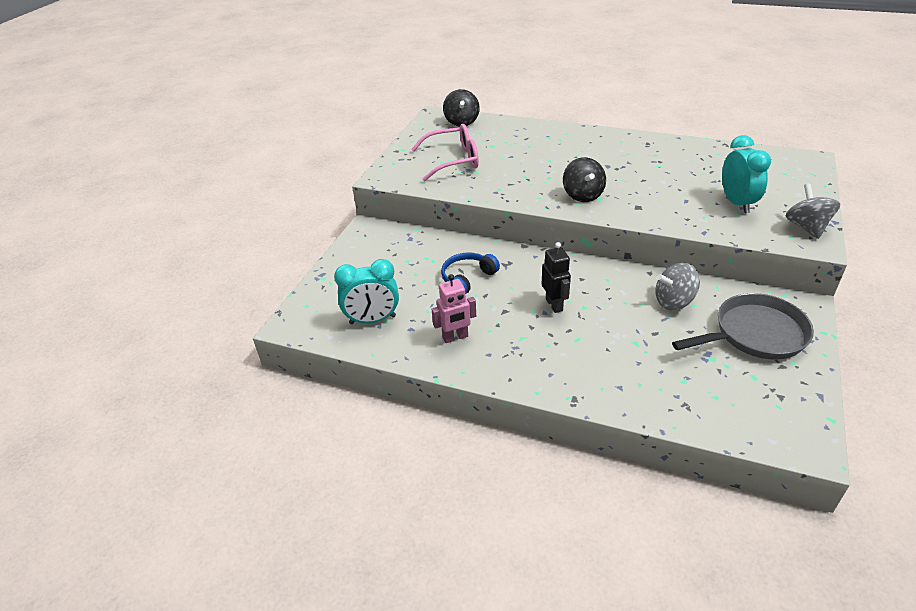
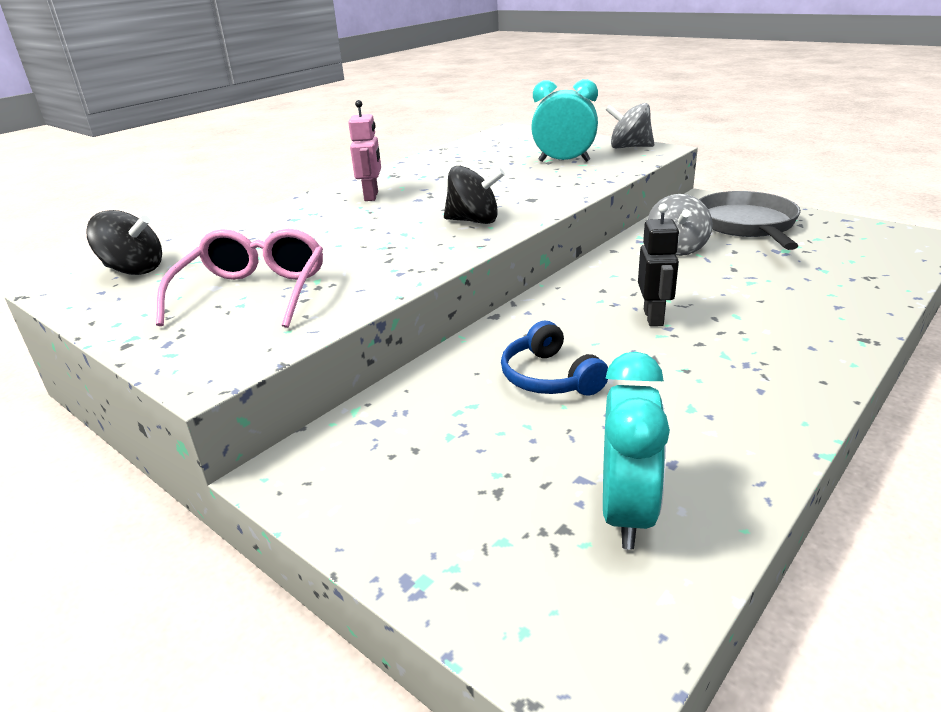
camera: 70 degrees left, 10 degrees down
(455, 337) = (710, 415): pink robot -> pink robot (371, 196)
(554, 305) = (654, 317): black robot -> black robot turned 90 degrees clockwise

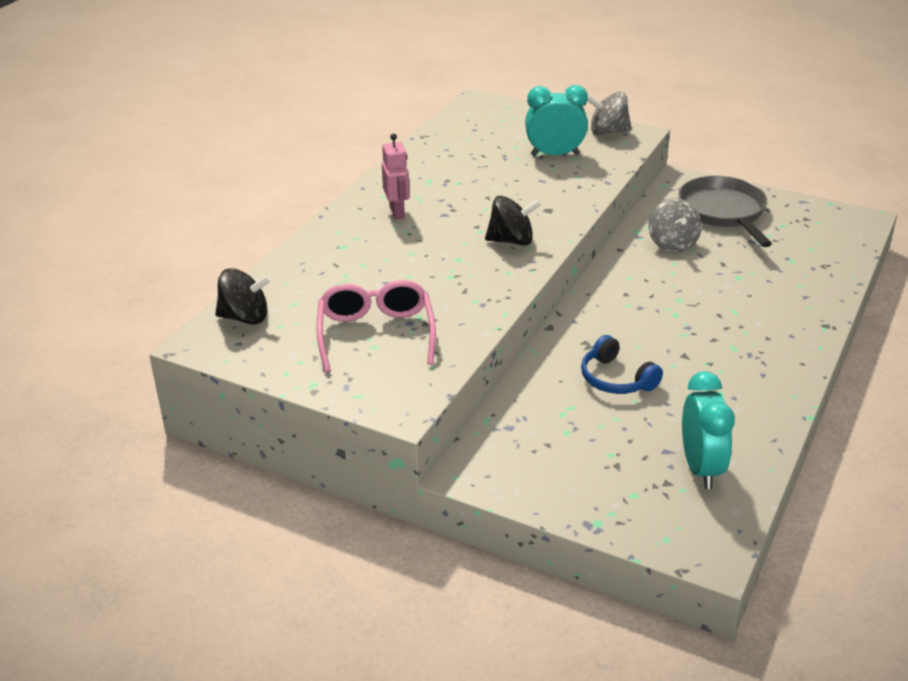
camera: 15 degrees left, 5 degrees up
(654, 317) = (674, 318): black robot -> none

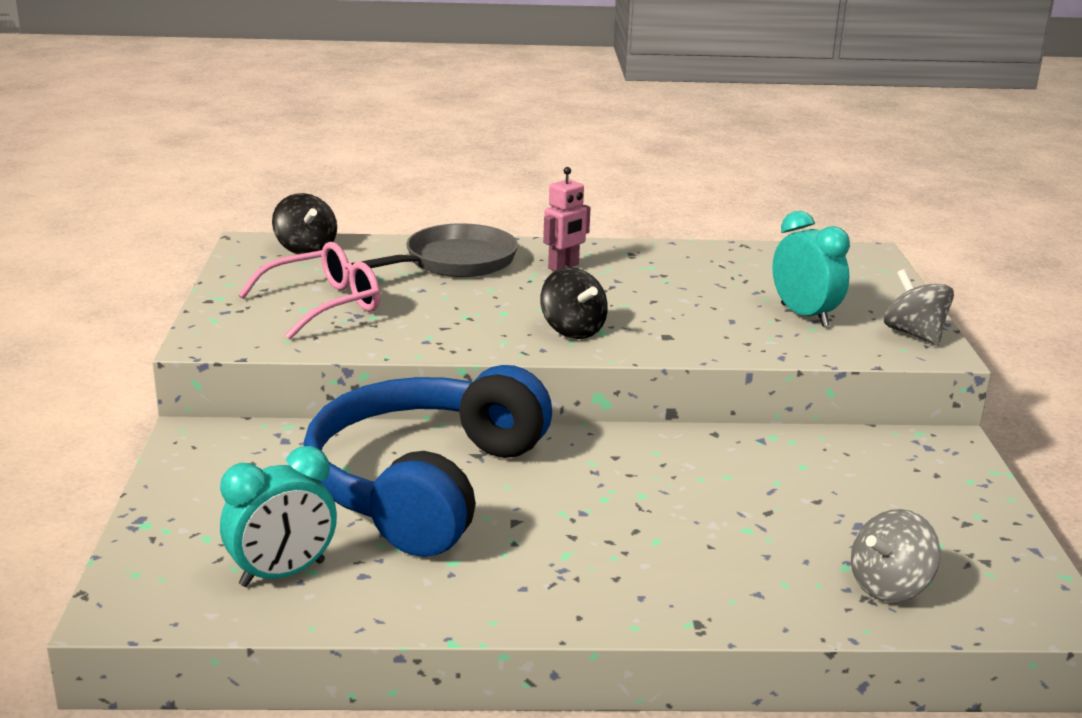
camera: 60 degrees right, 10 degrees down
(616, 379) = (424, 484): blue headphones -> blue headphones, size x2.48
(672, 244) = (772, 466): grey spinning top -> grey spinning top (889, 586)
(723, 212) = (907, 489): grey pan -> grey pan (454, 262)

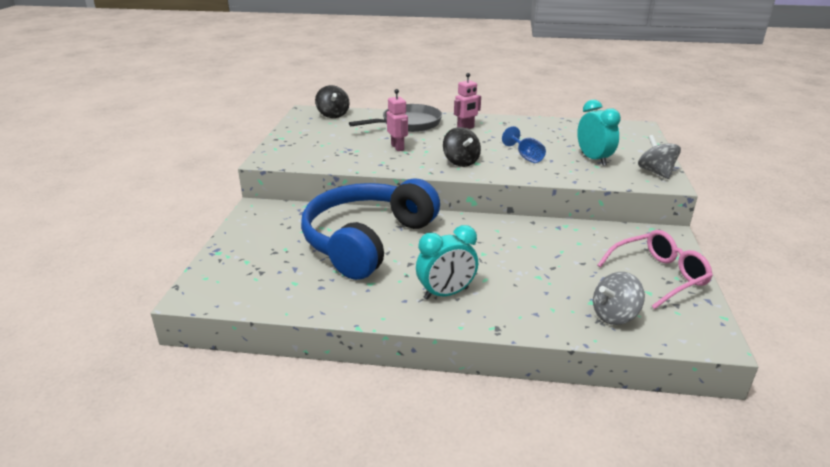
camera: 10 degrees right, 5 degrees up
(283, 574) = (279, 283): turquoise clock -> turquoise clock (446, 293)
(324, 304) = (333, 143): pink glasses -> pink glasses (659, 276)
(449, 308) = (397, 147): none -> pink robot
(685, 316) = (525, 156): none -> blue goblet

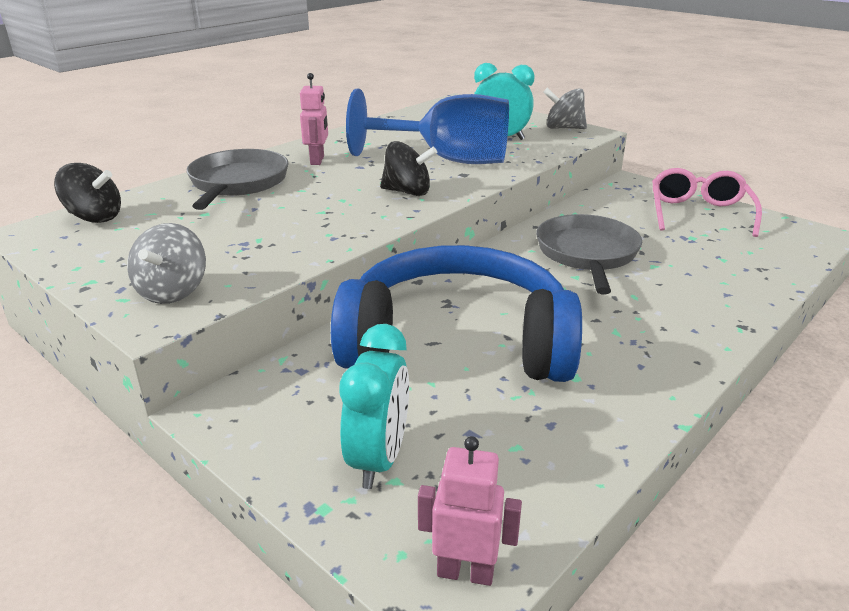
camera: 55 degrees left, 0 degrees up
(366, 240) = (457, 341): blue headphones -> blue headphones turned 120 degrees clockwise
(397, 147) = (300, 211): pink robot -> pink robot (465, 572)
(446, 293) = (647, 331): turquoise clock -> turquoise clock (379, 459)
(519, 249) = (587, 254): none -> grey pan
(525, 156) = (447, 160): blue goblet -> blue goblet, size x2.22
(614, 315) = (755, 257): grey spinning top -> grey spinning top (173, 292)

